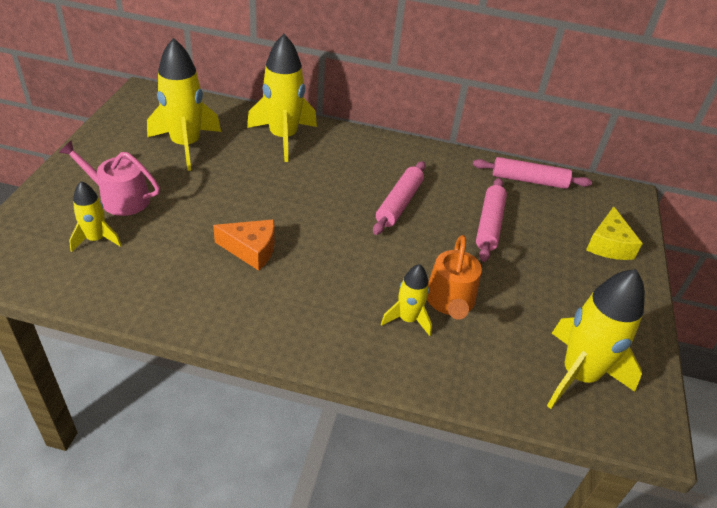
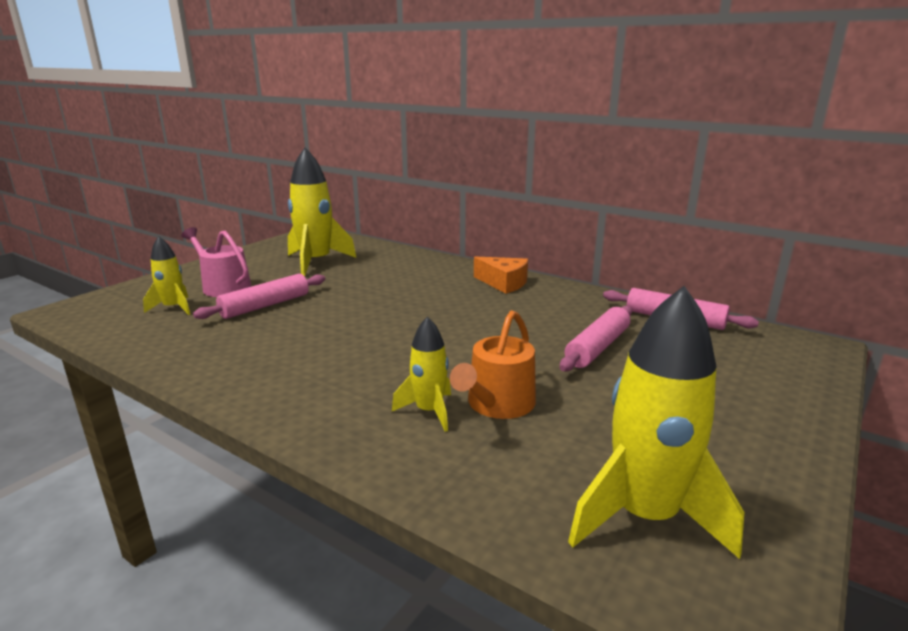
camera: 25 degrees right, 20 degrees down
(251, 250) = (305, 332): orange cheese -> orange cheese (504, 283)
(283, 138) = (411, 266): yellow rocket -> none
(399, 203) = (496, 319): pink rolling pin -> pink rolling pin (265, 306)
(608, 245) = (765, 386): yellow cheese -> none

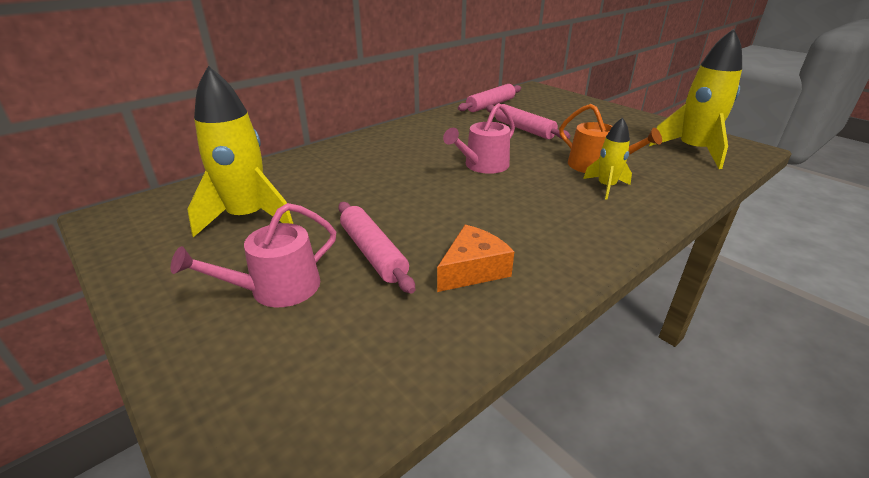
camera: 75 degrees left, 10 degrees up
(173, 308) = (332, 330): yellow rocket -> none
(454, 331) = (483, 165): none -> pink watering can
(504, 283) = (396, 137): orange cheese -> orange cheese (473, 270)

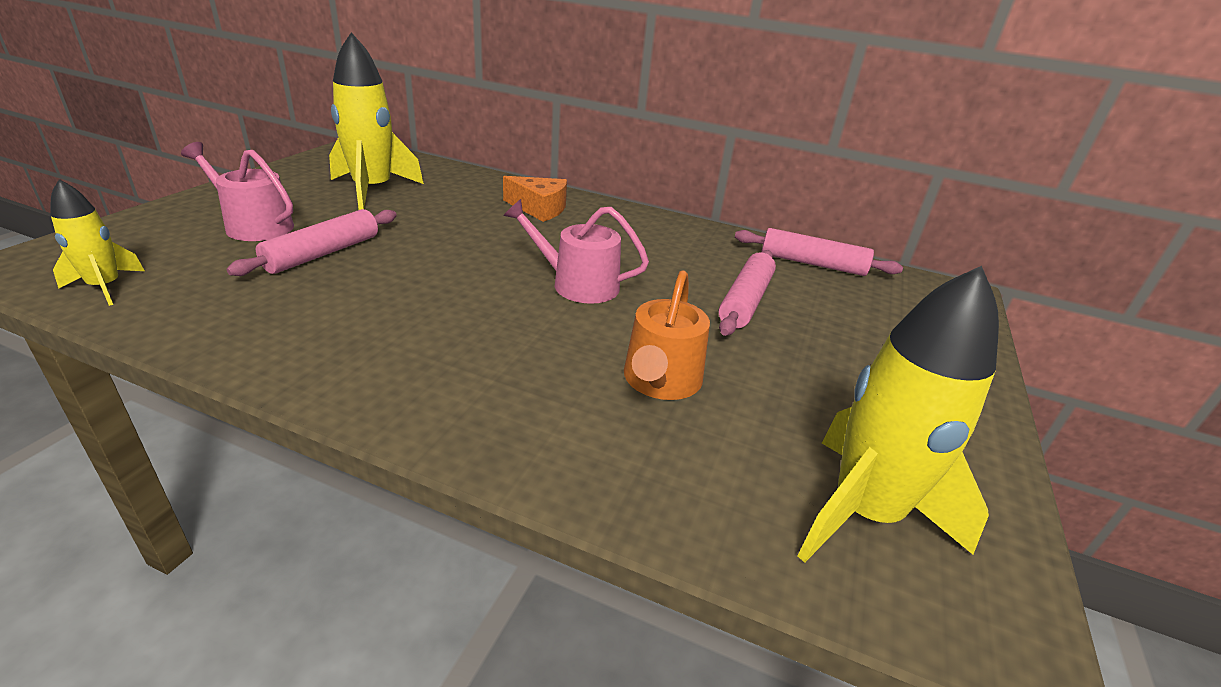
camera: 60 degrees right, 0 degrees up
(473, 270) = (300, 310): orange cheese -> orange cheese (539, 208)
(606, 187) = (584, 396): yellow rocket -> yellow rocket (105, 287)

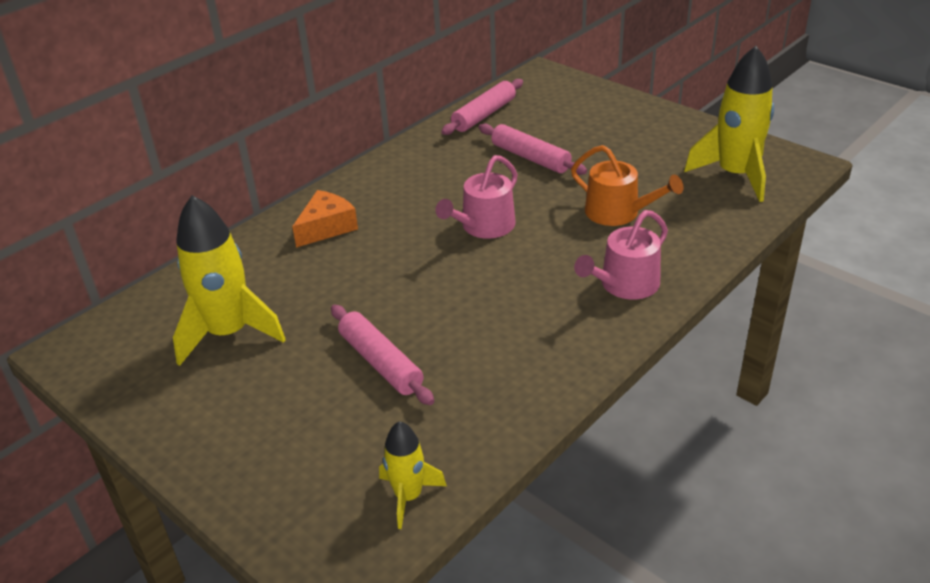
camera: 65 degrees left, 5 degrees up
(253, 225) = (294, 414): pink watering can -> pink watering can (624, 285)

